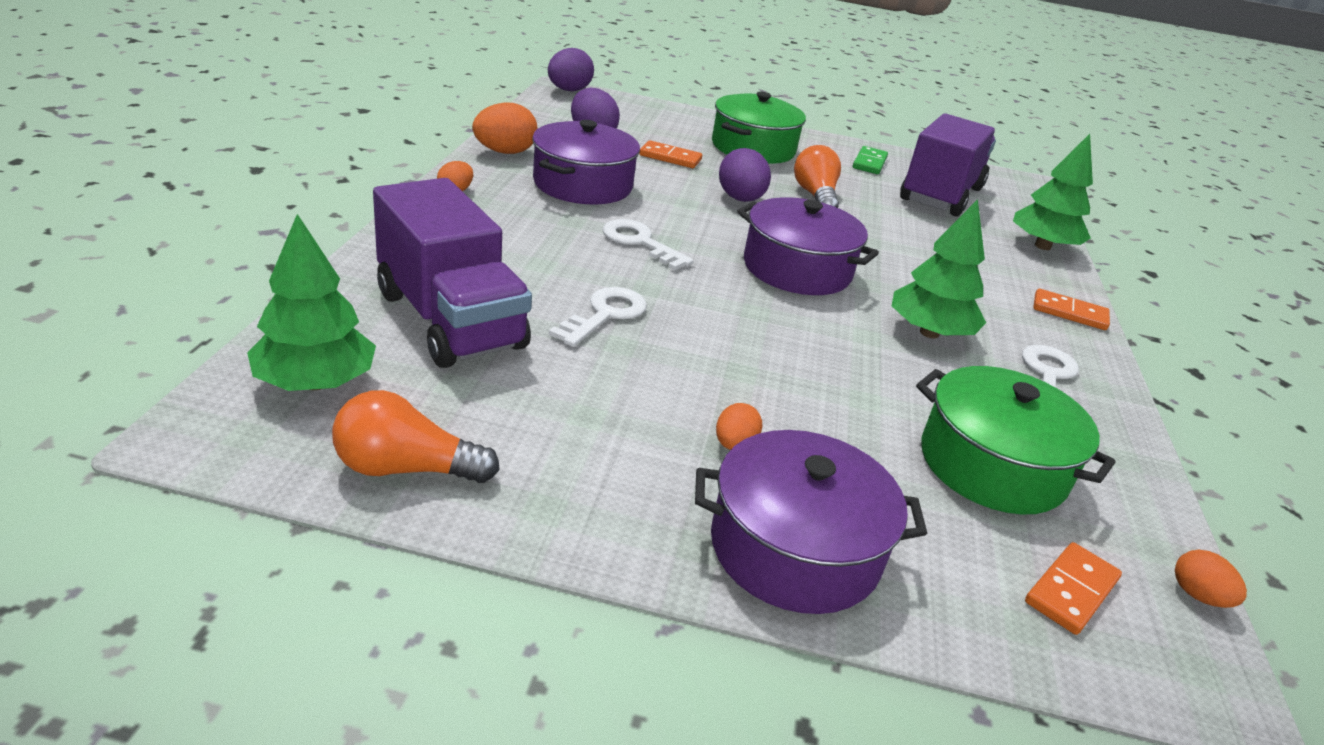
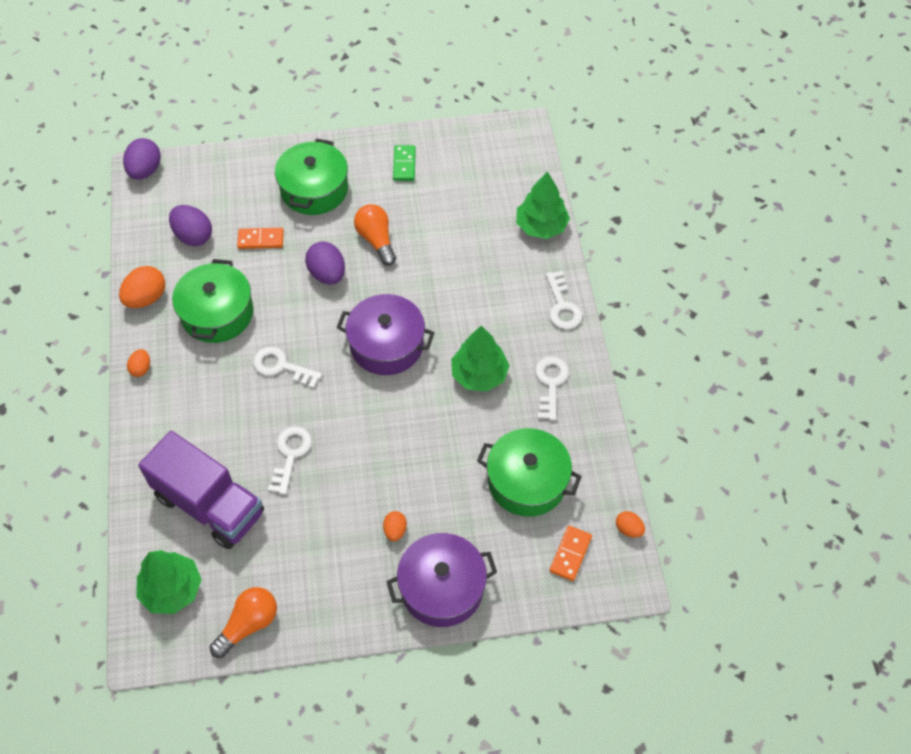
camera: 15 degrees left, 25 degrees up
(406, 468) = (248, 624): orange light bulb -> orange light bulb turned 150 degrees clockwise
(583, 184) = (217, 313): purple pot -> green pot
(940, 194) = (463, 187): purple truck -> none
(1069, 313) = (562, 306): orange domino -> white key

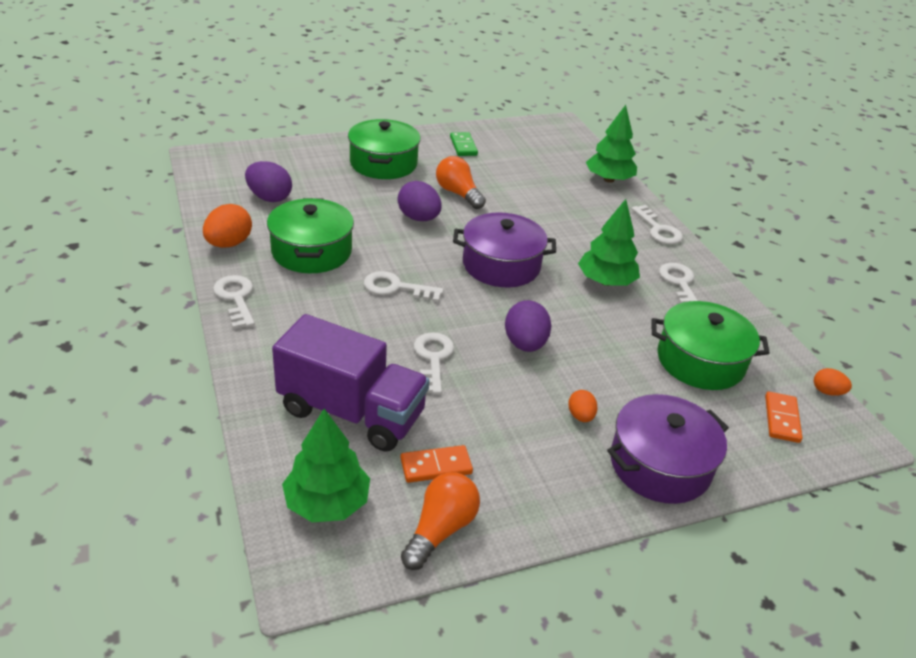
camera: 15 degrees left, 20 degrees down
(141, 368) = (236, 299): orange egg -> white key
(145, 171) = (206, 156): purple egg -> purple egg (525, 344)
(261, 240) = (341, 197): orange domino -> orange domino (436, 466)

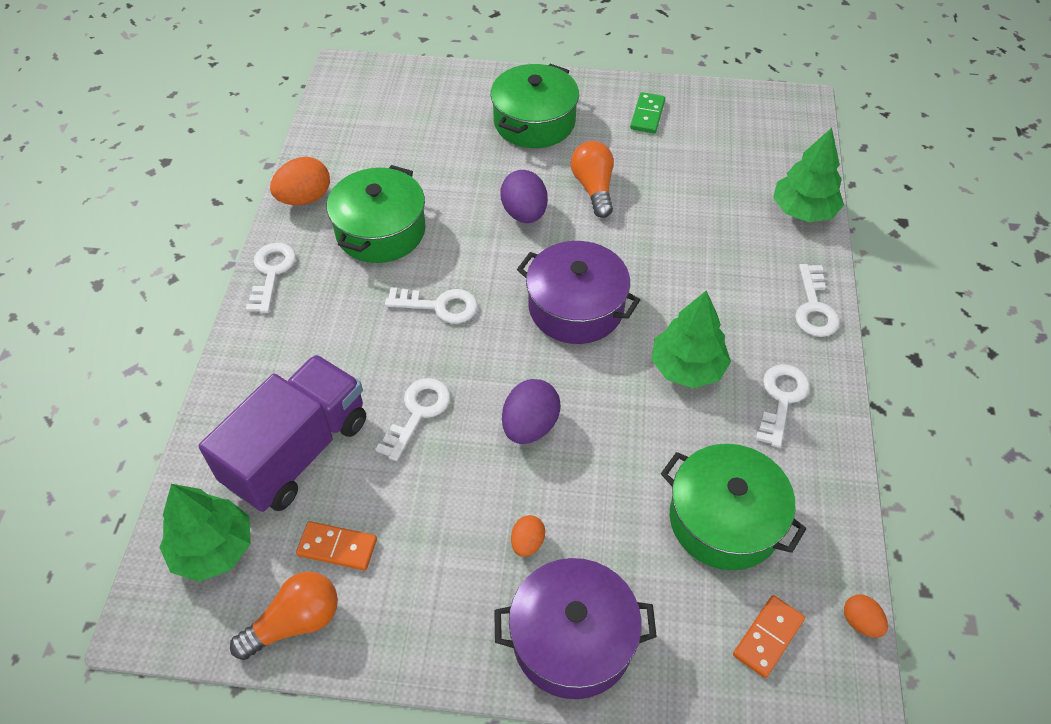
camera: 30 degrees right, 15 degrees up
(269, 198) = (380, 144): purple egg -> none
(351, 412) = (297, 451): purple truck -> purple truck turned 105 degrees counterclockwise
(396, 288) = (439, 306): white key -> white key turned 150 degrees clockwise

